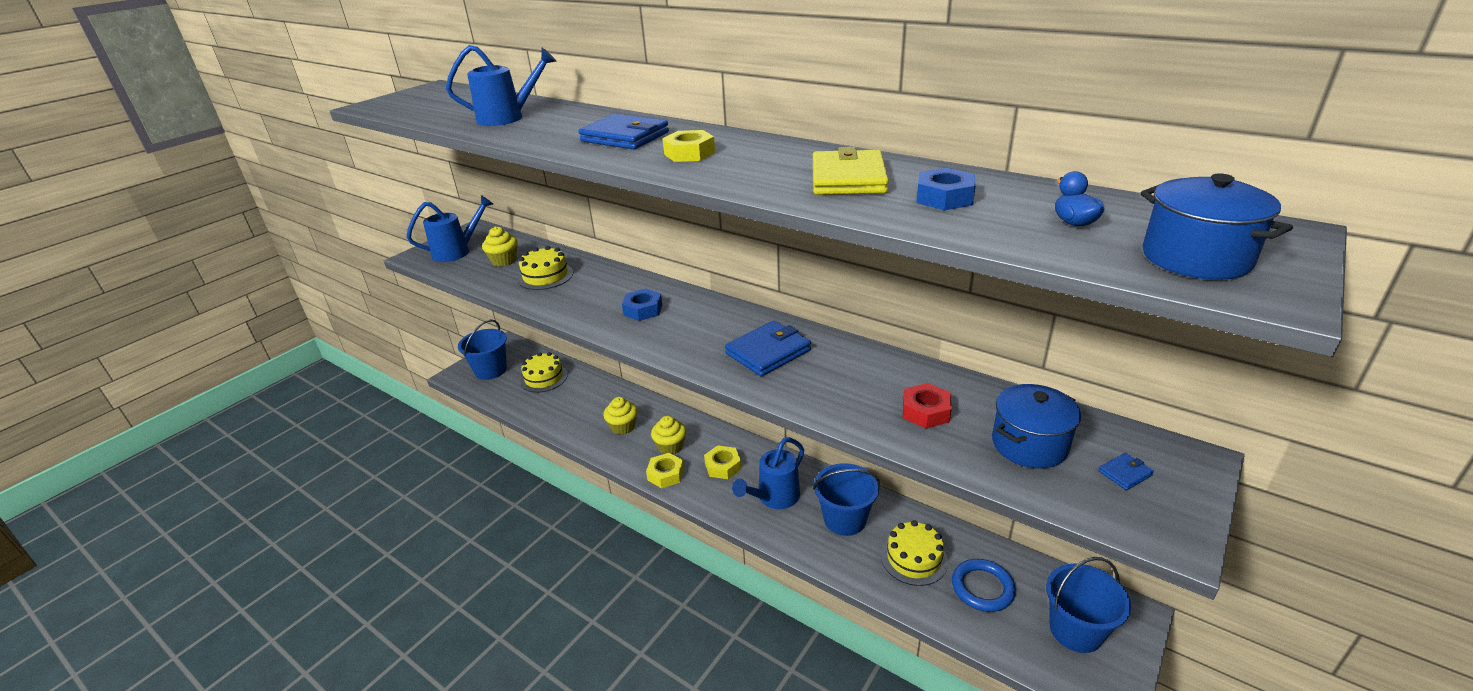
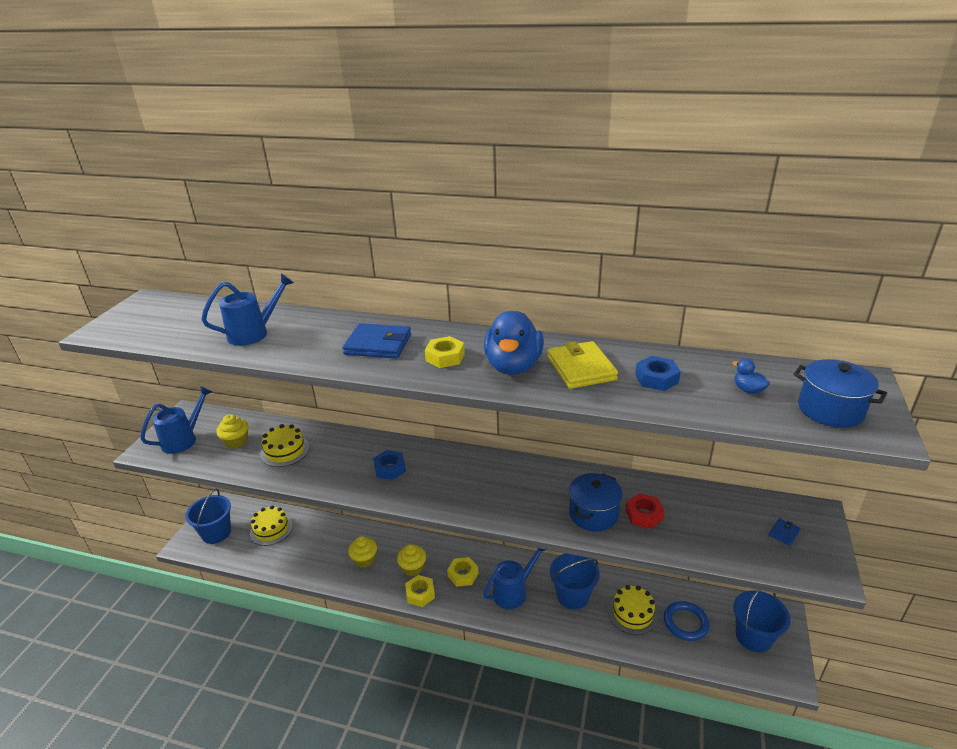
camera: 20 degrees left, 0 degrees up
(763, 168) = (513, 366): none -> blue duck
(768, 352) = (509, 488): blue wallet -> none
(774, 498) = (514, 591): blue watering can -> blue watering can turned 150 degrees counterclockwise
(1029, 444) = (720, 525): blue pot -> blue pot (593, 514)

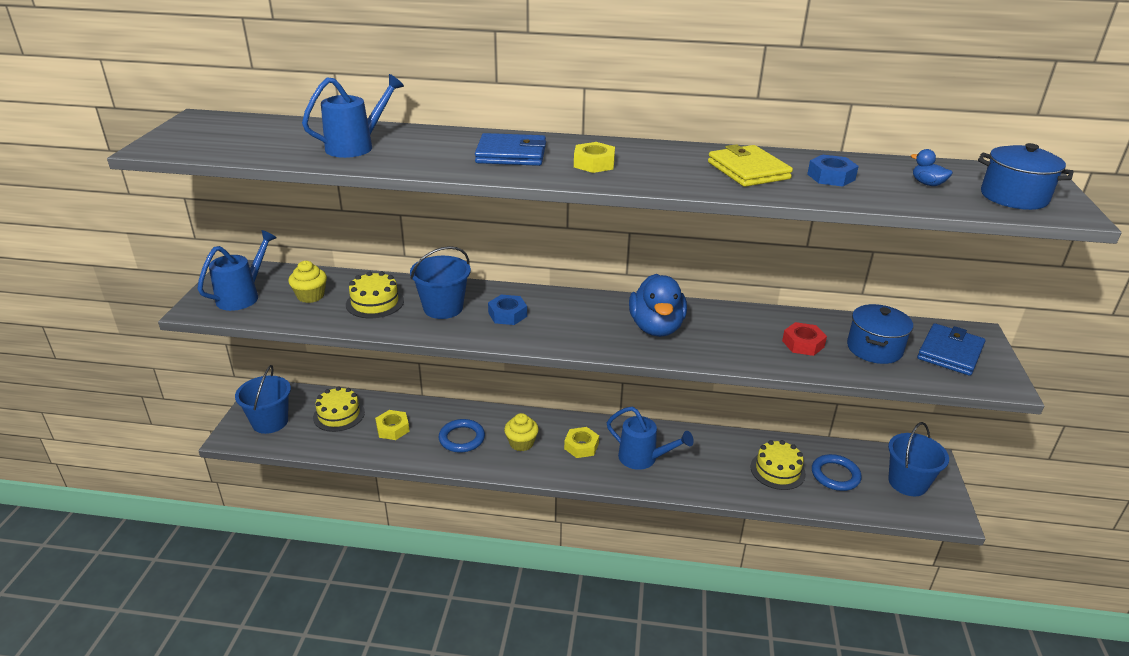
camera: 10 degrees left, 0 degrees up
(364, 559) = (462, 438): yellow cupcake -> blue ring
(420, 594) = (537, 467): yellow nut -> yellow nut (393, 429)
(513, 366) = (674, 170): blue duck -> blue duck (656, 328)
(514, 591) = (643, 459): blue watering can -> blue watering can turned 75 degrees clockwise
(573, 595) = (709, 458): blue bucket -> blue bucket (443, 308)
(593, 514) = (749, 346): blue pot -> blue pot (874, 349)
(784, 533) = (950, 353): blue wallet -> blue wallet, size x2.20

